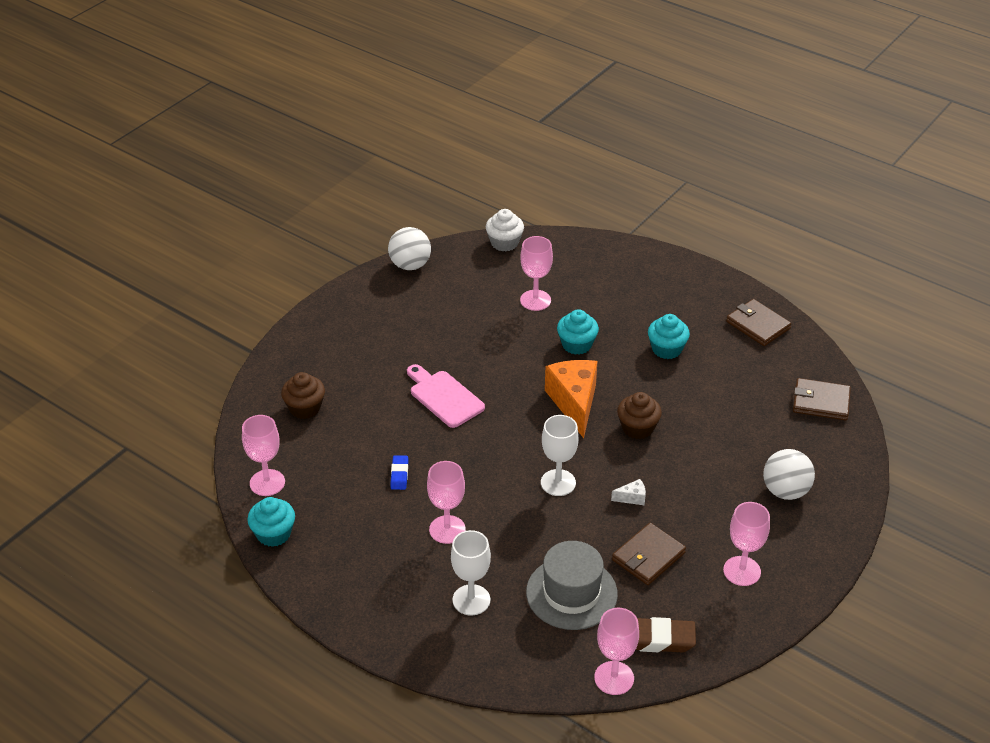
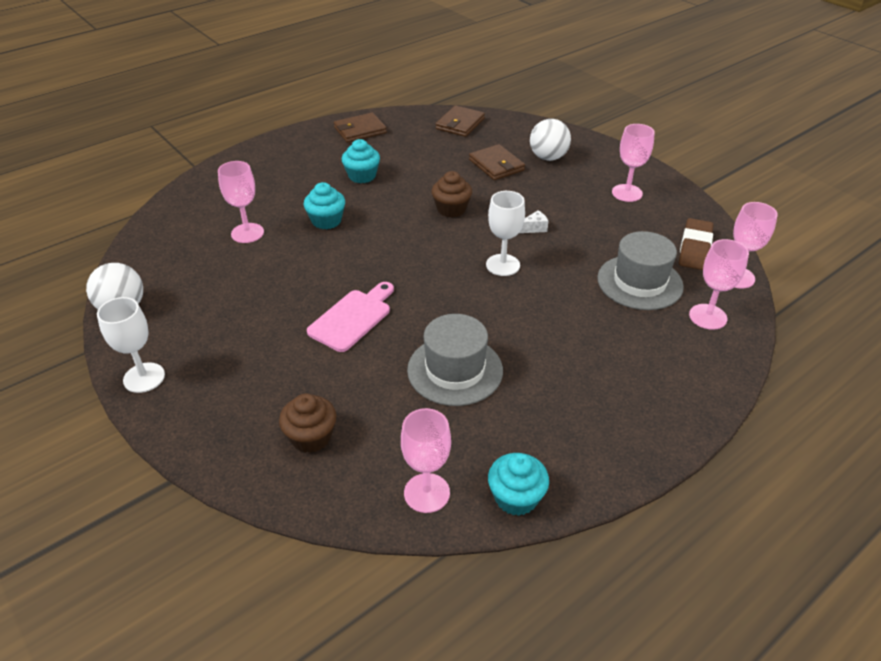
camera: 75 degrees left, 0 degrees up
(399, 474) = (455, 370): blue eraser -> grey hat
(444, 397) = (352, 318): pink cutting board -> pink cutting board turned 150 degrees clockwise
(447, 529) = (544, 347): pink goblet -> pink goblet (708, 317)
(471, 600) = (641, 346): white goblet -> white goblet (144, 377)
(504, 243) = (145, 236): white cupcake -> none
(574, 403) = (403, 237): orange cheese -> none
(632, 498) = (534, 228): white cheese -> white cheese turned 60 degrees clockwise
(648, 556) = (604, 233): brown wallet -> brown wallet (496, 165)

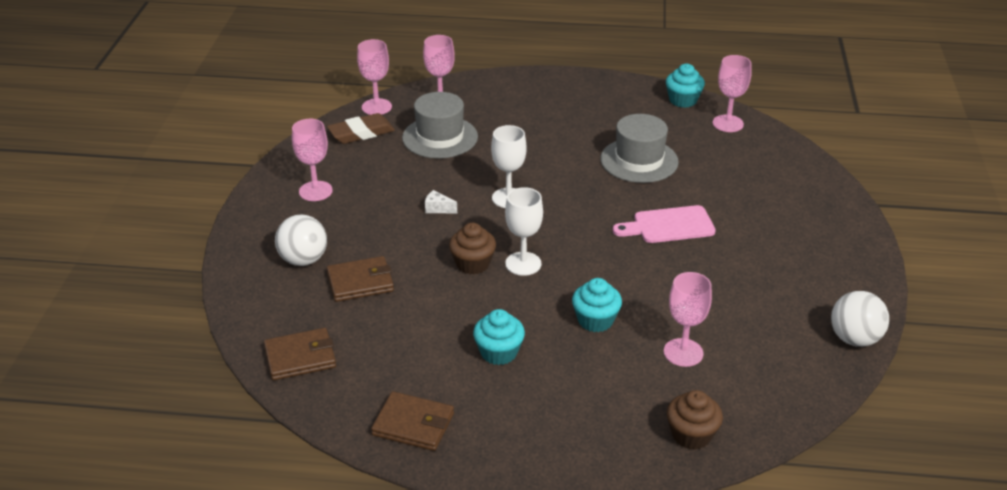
camera: 135 degrees left, 5 degrees down
(144, 377) = (863, 269): white goblet -> white goblet (523, 264)
(311, 437) = (769, 176): brown cupcake -> brown cupcake (691, 435)
(496, 165) = (360, 282): brown wallet -> brown wallet turned 60 degrees clockwise

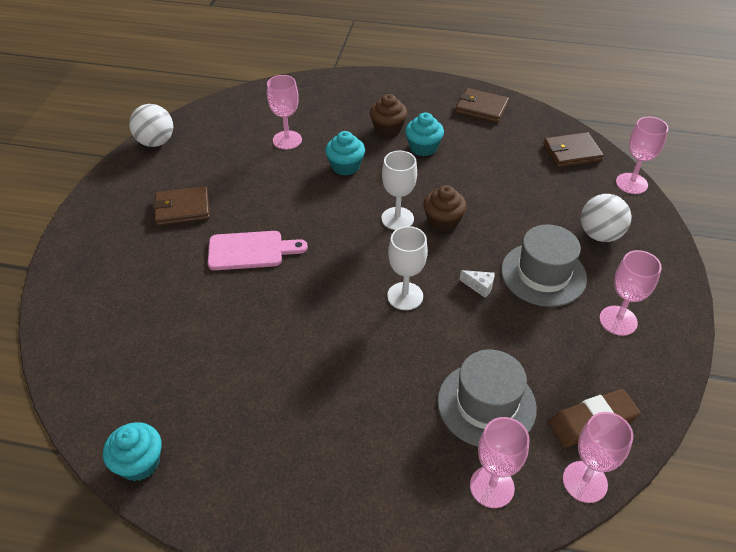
camera: 175 degrees left, 10 degrees up
(360, 282) = (541, 210): brown wallet -> brown wallet (182, 208)
(639, 160) = (247, 343): grey hat -> grey hat (543, 274)
(691, 435) = (303, 93): brown cupcake -> brown cupcake (388, 128)
(728, 123) = (106, 404): pink goblet -> pink goblet (631, 183)

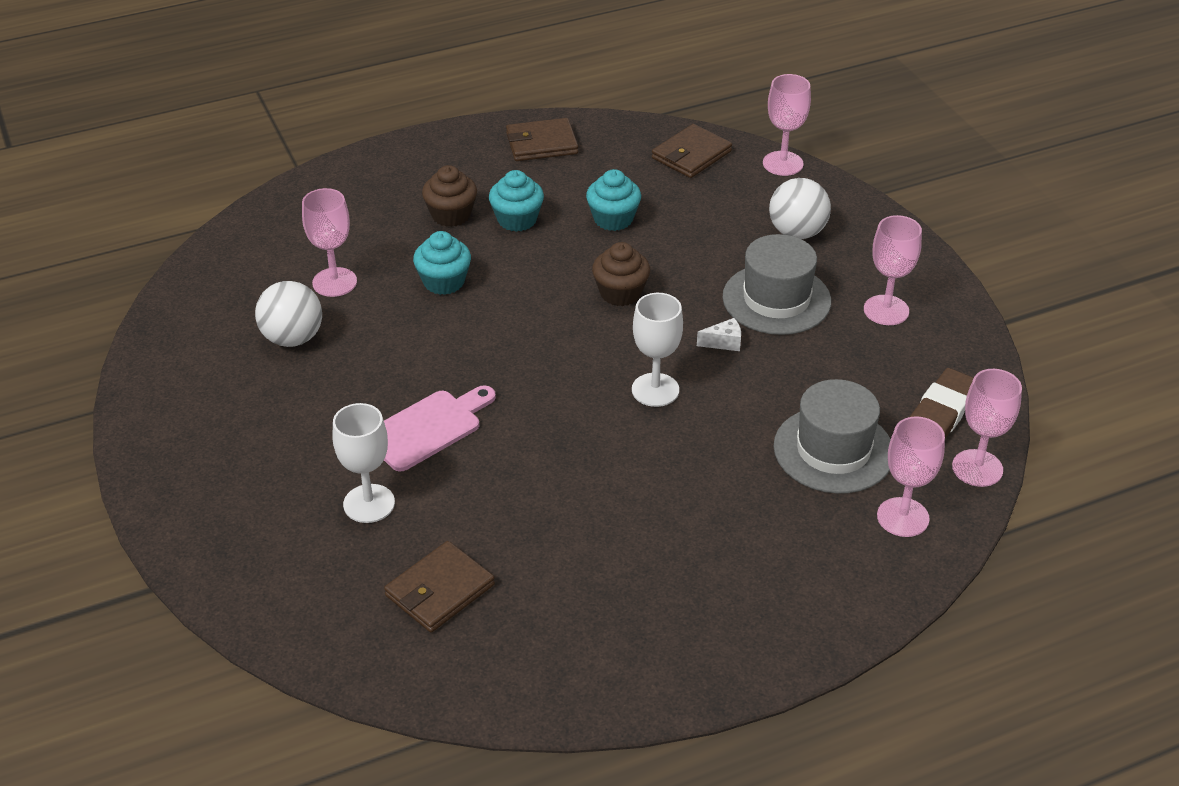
camera: 35 degrees left, 5 degrees down
(139, 463) = (537, 694): turquoise cupcake -> turquoise cupcake (613, 219)
(156, 142) = (151, 361): white ball -> white ball (293, 338)
(182, 208) = (285, 423): brown wallet -> brown wallet (440, 590)
(397, 218) = (566, 313): white goblet -> white goblet (369, 503)

